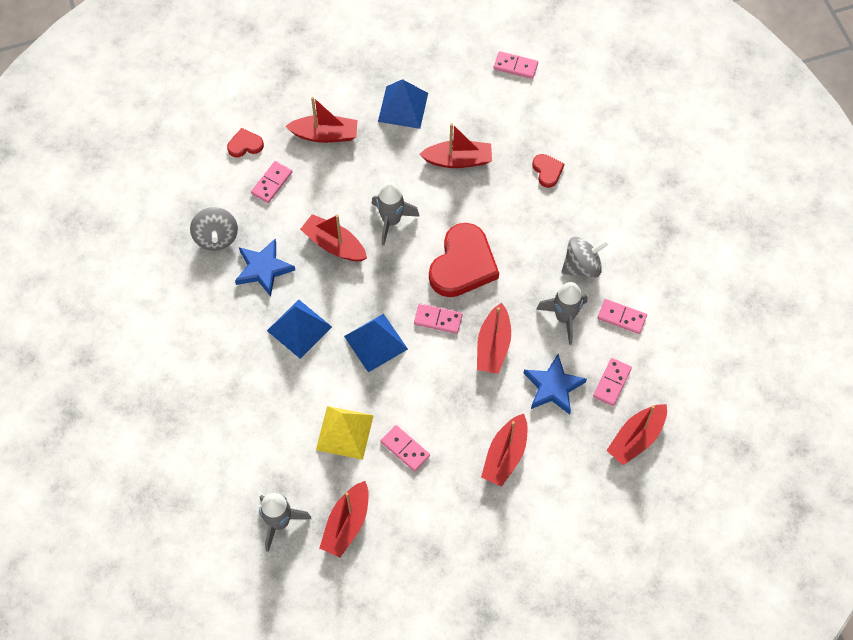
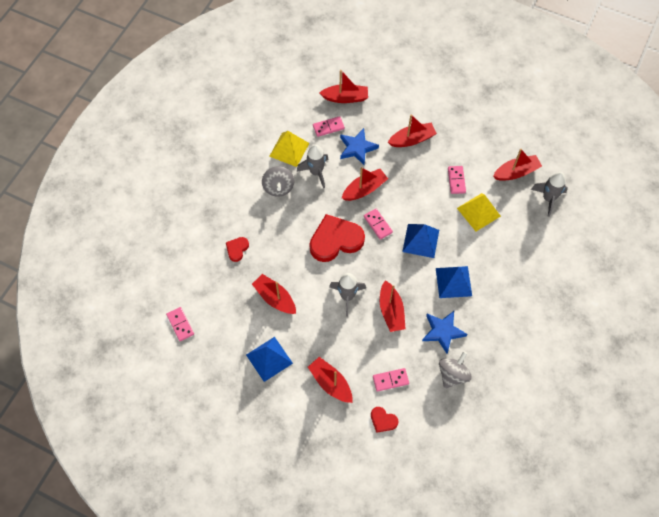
camera: 135 degrees left, 0 degrees up
(582, 266) = (278, 187): grey spinning top -> grey spinning top turned 120 degrees counterclockwise
(622, 317) = (289, 149): pink domino -> yellow pyramid

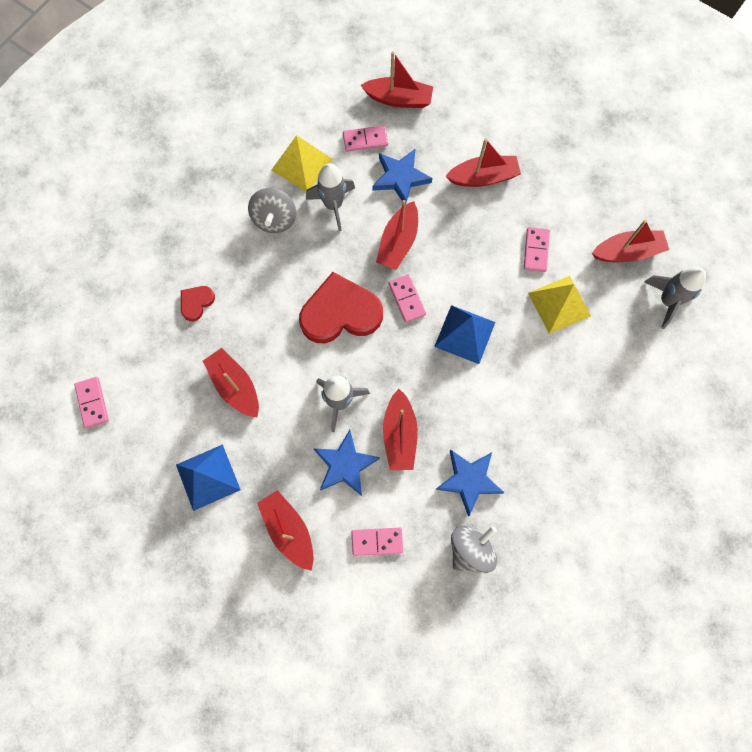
camera: 10 degrees right, 10 degrees up
(359, 335) = (345, 465): none -> blue star
(364, 189) = (398, 242): red boat -> red boat turned 135 degrees clockwise
(383, 420) = (353, 602): red heart -> none
(453, 282) = (500, 406): blue pyramid -> none

